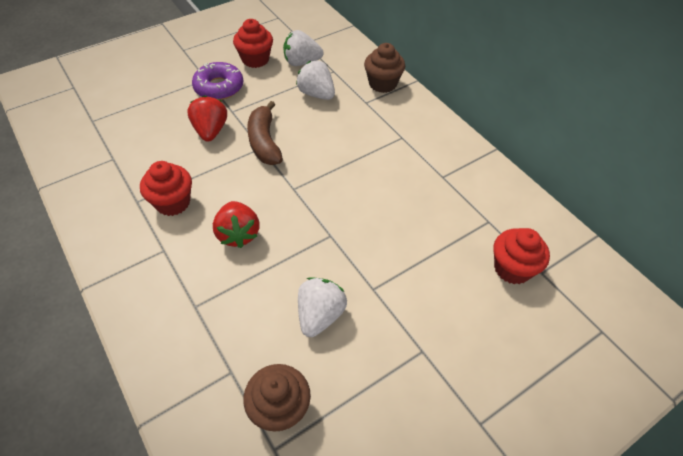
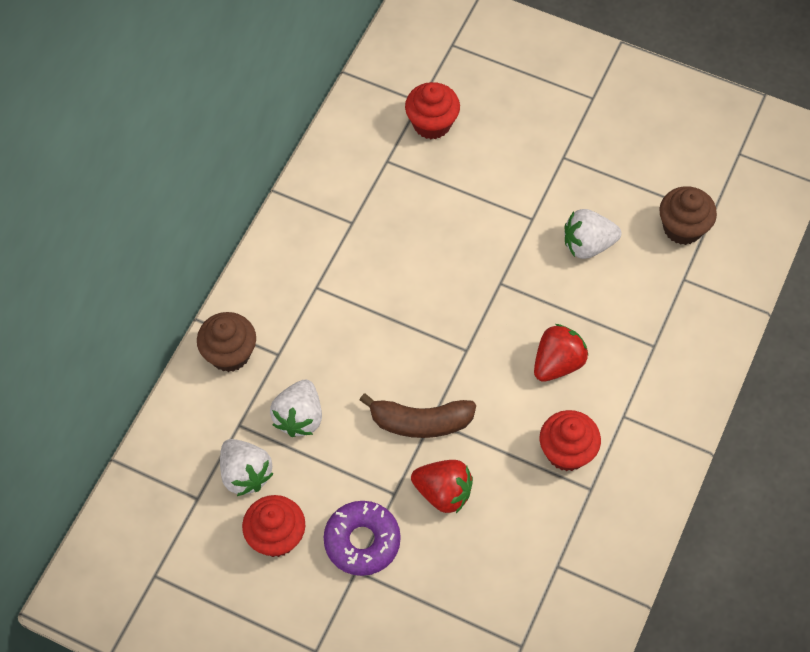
camera: 120 degrees left, 10 degrees up
(210, 131) = (443, 492): red strawberry -> red strawberry turned 120 degrees counterclockwise
(264, 142) = (420, 422): brown banana -> brown banana turned 45 degrees clockwise

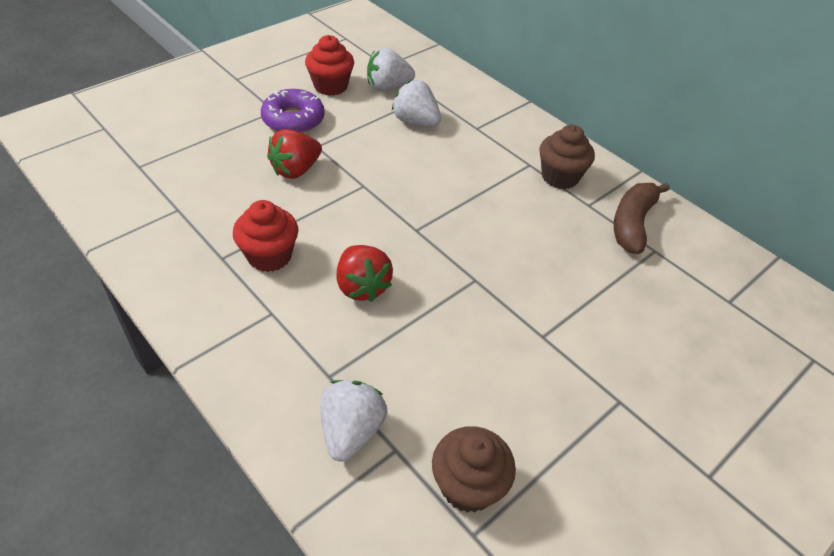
camera: 110 degrees right, 15 degrees down
(229, 354) = (491, 106): brown cupcake -> brown cupcake (560, 177)
(420, 422) = (366, 179): brown banana -> brown banana (632, 223)
(432, 124) = (696, 300): red cupcake -> none
(588, 245) = (488, 372): white strawberry -> white strawberry (351, 431)

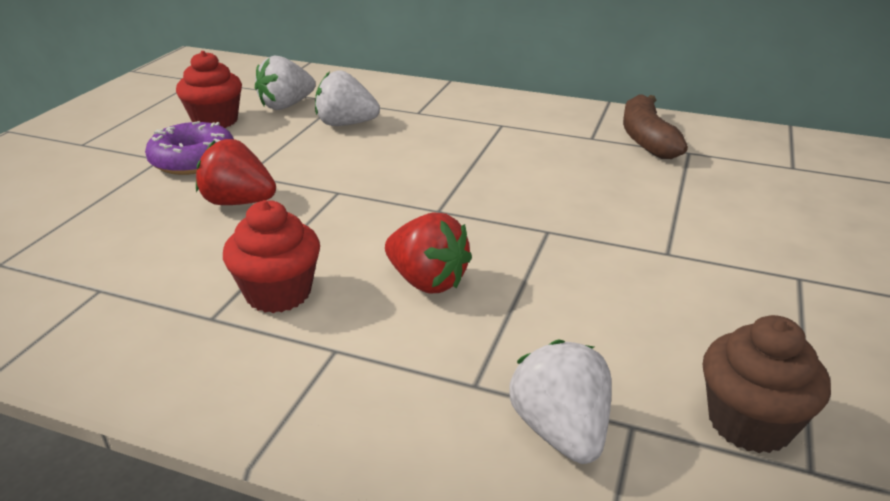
camera: 25 degrees left, 15 degrees down
(296, 170) = (238, 202): red strawberry -> red strawberry turned 90 degrees clockwise
(560, 177) = (541, 125): brown cupcake -> none

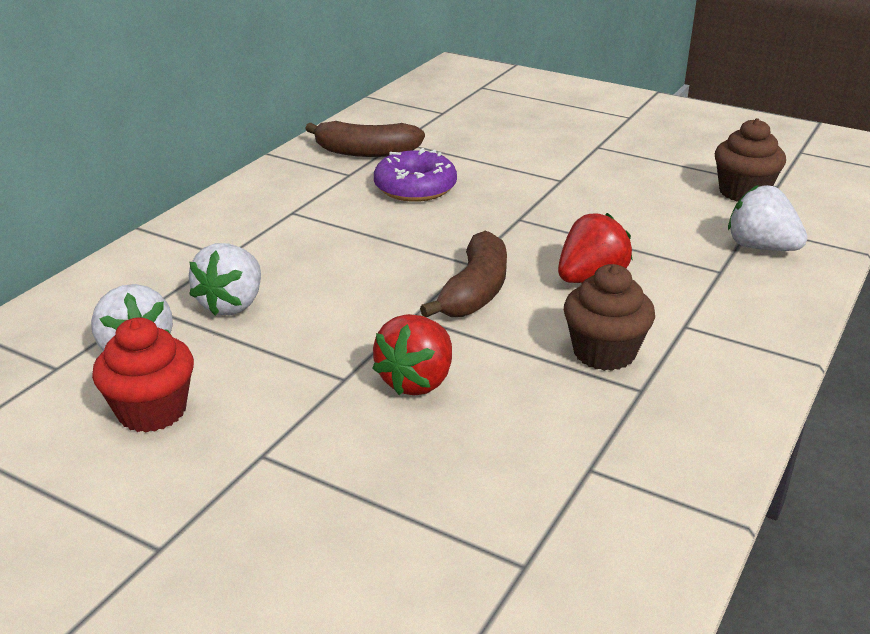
camera: 80 degrees left, 0 degrees up
(193, 160) = (281, 423): purple donut -> purple donut (415, 187)
(278, 293) = (604, 352): red cupcake -> brown cupcake
(384, 217) = (475, 292): none -> brown banana
(560, 431) = (760, 247): white strawberry -> white strawberry turned 45 degrees clockwise

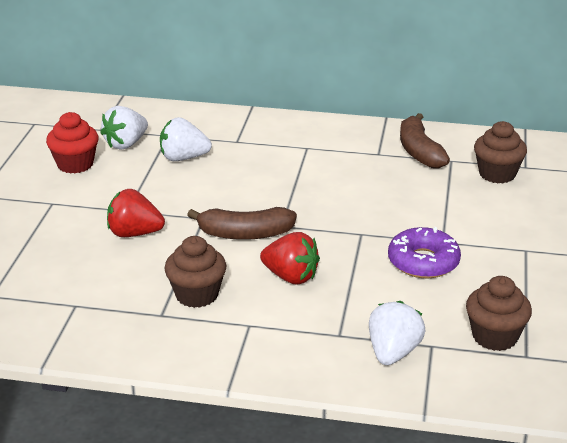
camera: 70 degrees right, 0 degrees up
(415, 187) = (377, 183): purple donut -> purple donut (423, 262)
(446, 127) = (497, 174): none -> brown cupcake

